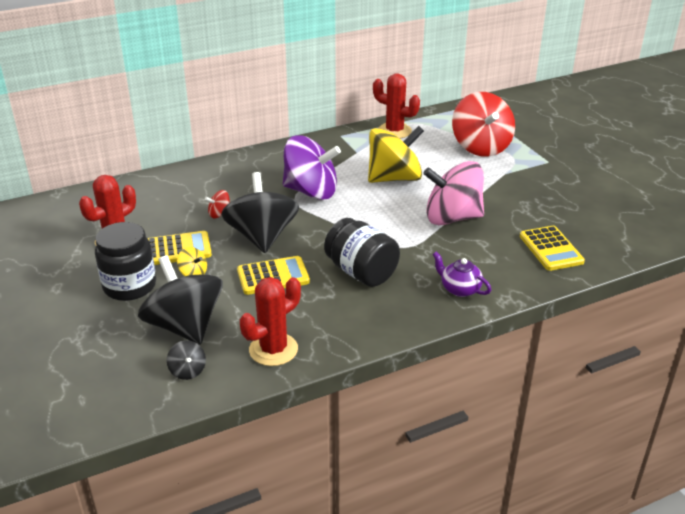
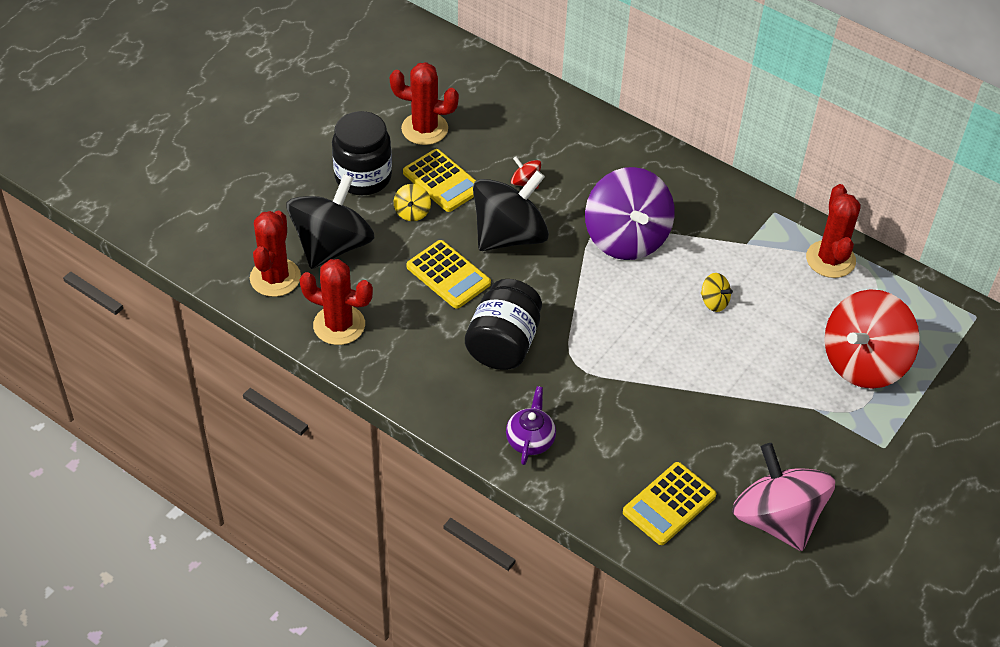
camera: 60 degrees right, 15 degrees up
(188, 371) = (275, 278): black spinning top -> red cactus
(394, 178) = (714, 302): yellow spinning top -> yellow spinning top, size x0.41
(452, 218) = (667, 387): pink spinning top -> pink spinning top (777, 519)

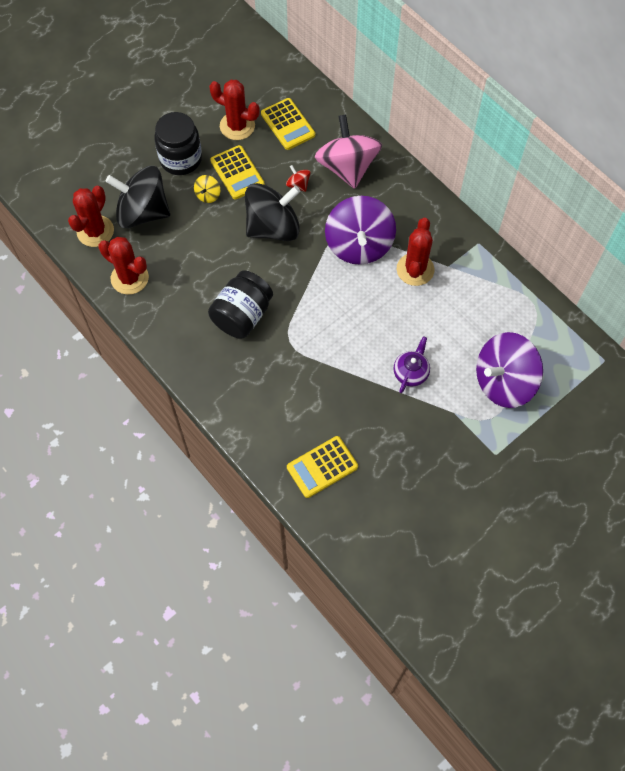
camera: 15 degrees right, 15 degrees up
(332, 245) = (143, 212): black spinning top -> black spinning top turned 120 degrees counterclockwise
(448, 275) = (219, 252): yellow calculator -> yellow calculator (288, 124)
(530, 440) = (238, 396): purple teapot -> purple teapot (411, 372)
(714, 302) = (407, 310): yellow spinning top -> none
(777, 519) = (396, 495): pink spinning top -> pink spinning top (347, 167)
(830, 259) = (508, 291): red cactus -> red cactus (415, 269)
(863, 362) = (504, 382): red spinning top -> purple spinning top

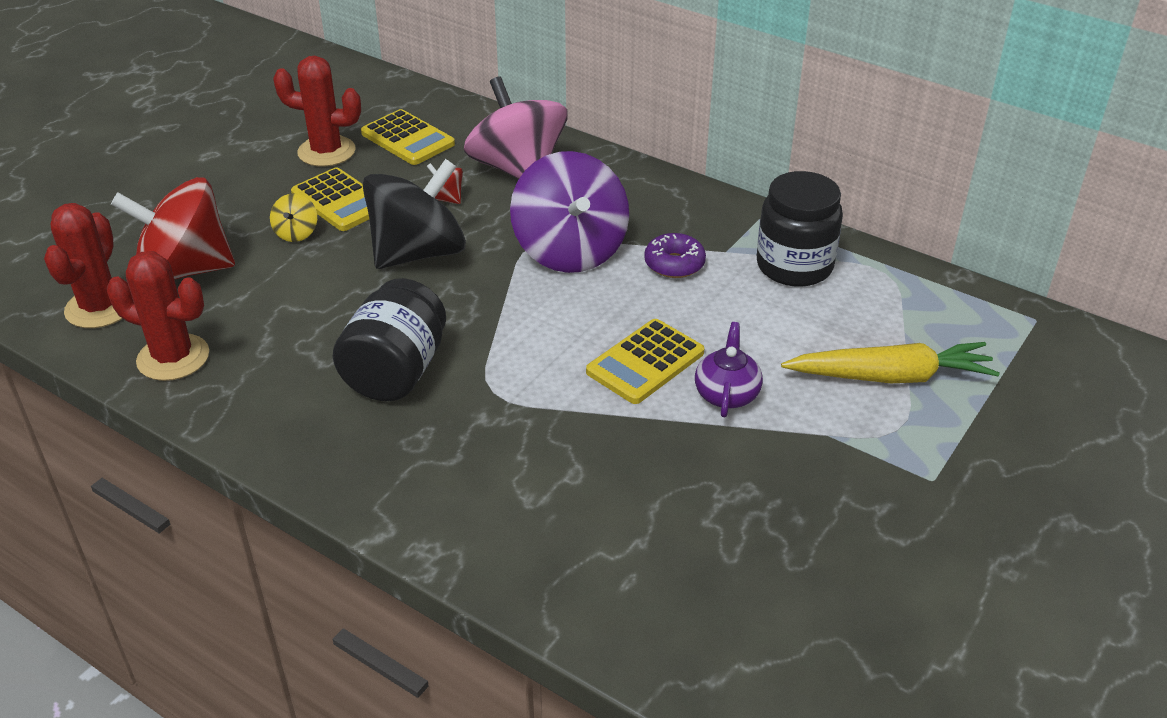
camera: 15 degrees left, 25 degrees down
(143, 212) = (184, 270): black spinning top -> red spinning top
(181, 159) = (240, 200): black jar -> black jar (794, 266)
(322, 467) = (620, 567): yellow calculator -> yellow calculator (645, 362)
(415, 269) = (674, 264): red cactus -> purple donut
(504, 382) = (891, 376): purple spinning top -> yellow carrot

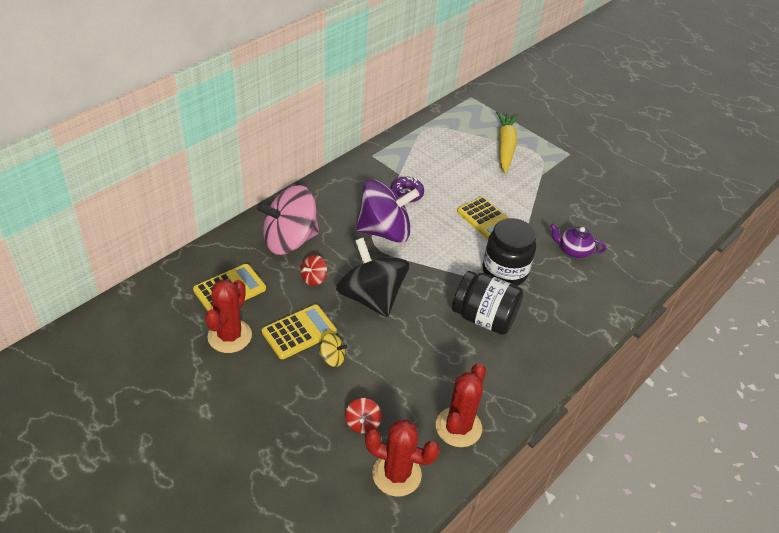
camera: 85 degrees left, 5 degrees up
(184, 270) = (362, 423): red spinning top -> red spinning top, size x0.41
(727, 394) = (513, 198): purple teapot -> purple teapot (573, 250)
(794, 266) = (417, 154): black jar -> black jar (504, 271)

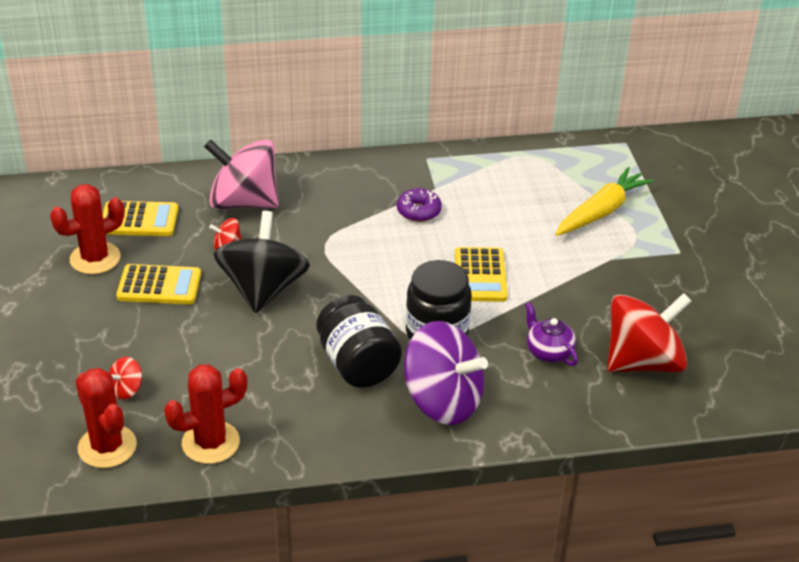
camera: 40 degrees right, 5 degrees down
(332, 358) = (163, 322): yellow spinning top -> none
(384, 231) = (350, 236): purple spinning top -> purple spinning top (442, 401)
(623, 231) = (643, 361): none -> red spinning top

